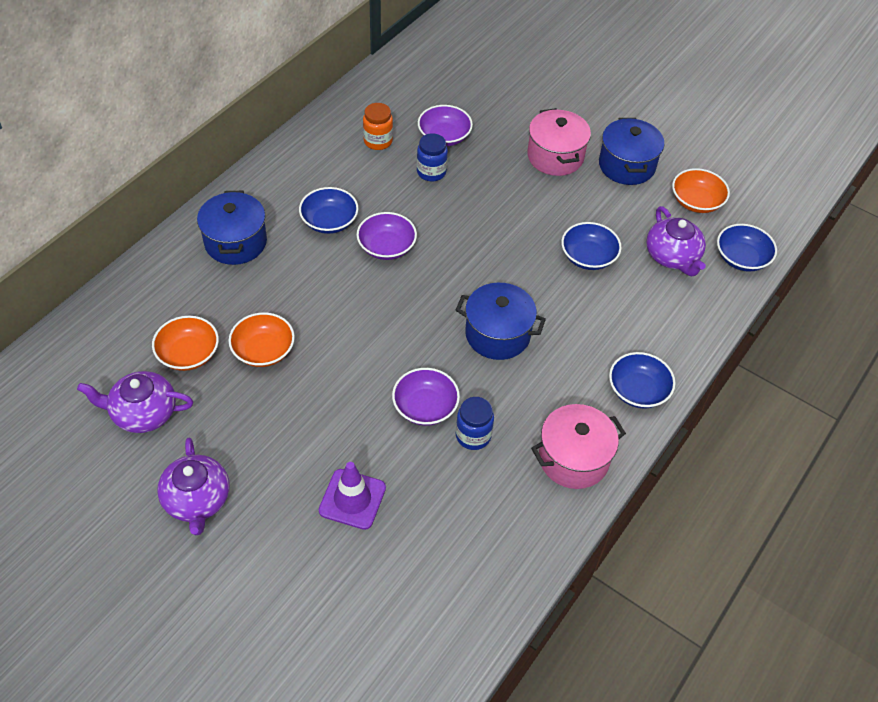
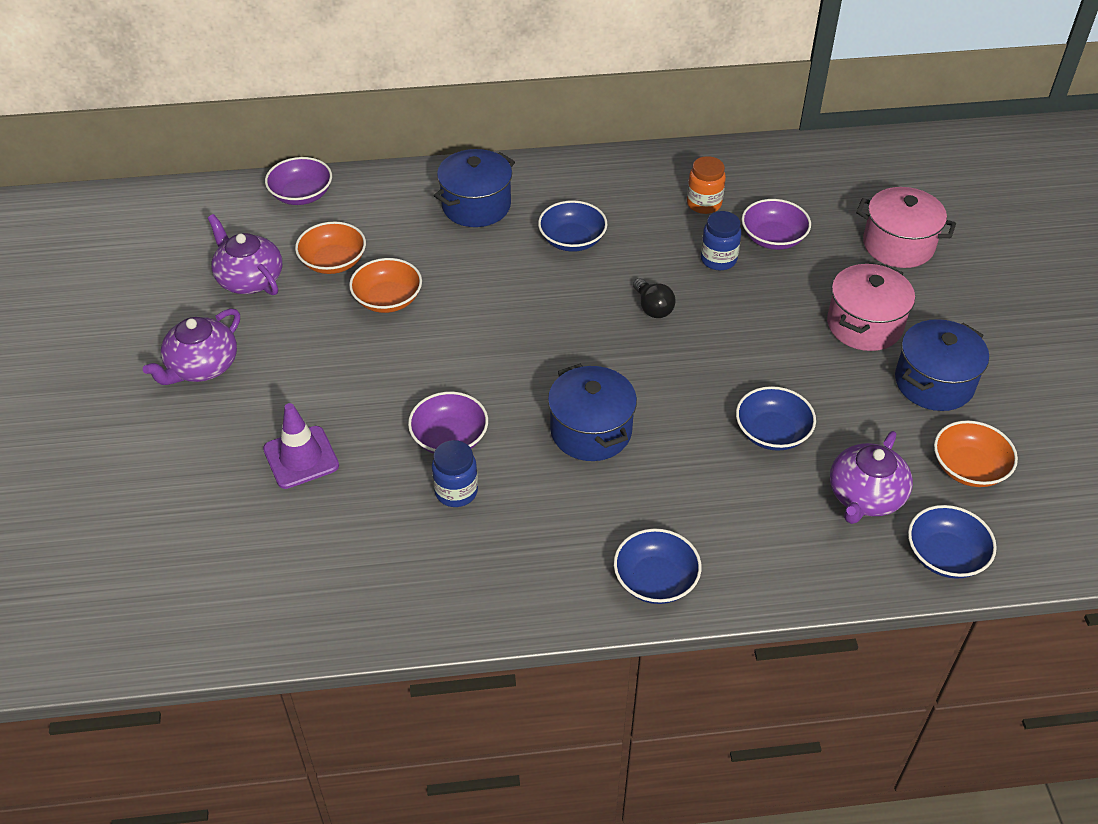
camera: 50 degrees right, 5 degrees down
(386, 247) = (592, 292): purple bowl -> purple bowl (301, 195)
(433, 230) = (652, 308): none -> black light bulb
(573, 459) = (514, 582): pink pot -> pink pot (898, 245)

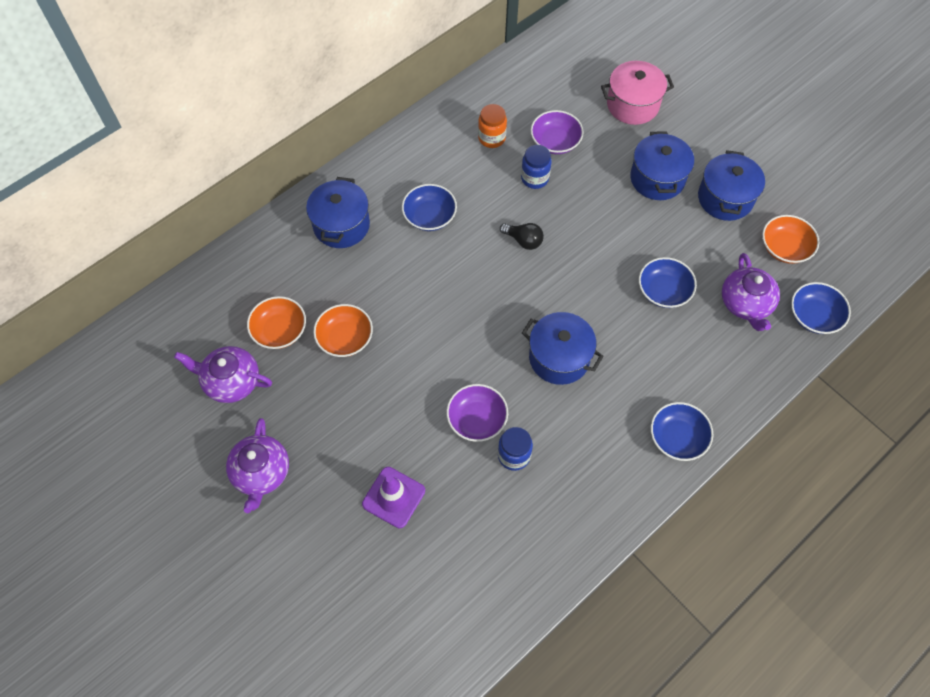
camera: 35 degrees left, 15 degrees up
(301, 195) = (205, 287): purple bowl -> none
(864, 325) = (657, 178): pink pot -> blue pot

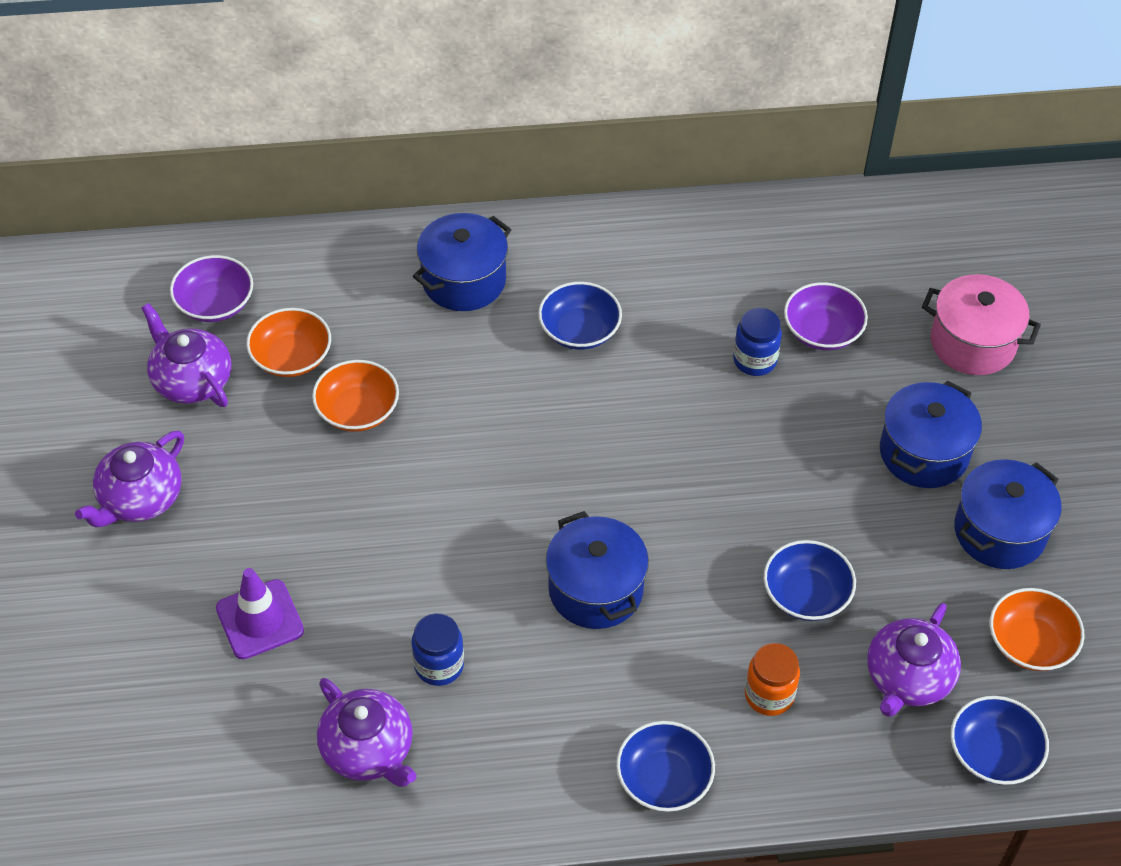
camera: 35 degrees right, 10 degrees down
(477, 419) = (431, 596): purple bowl -> purple bowl (215, 303)
(491, 138) = (741, 281): orange jar -> orange jar (769, 695)
(516, 529) = (369, 750): none -> purple teapot
(523, 240) = (673, 426): black light bulb -> none

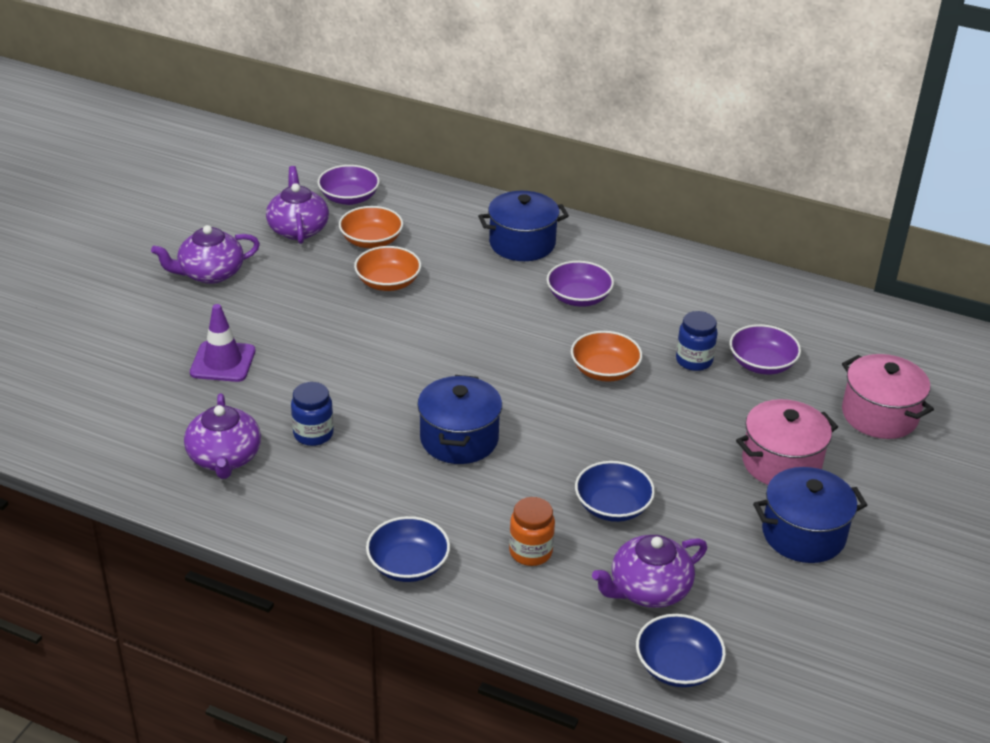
camera: 30 degrees right, 15 degrees down
(579, 330) = (578, 297): blue bowl -> purple bowl
(924, 453) = (781, 463): blue pot -> pink pot
(1030, 643) = (769, 612): orange bowl -> orange bowl (604, 370)

